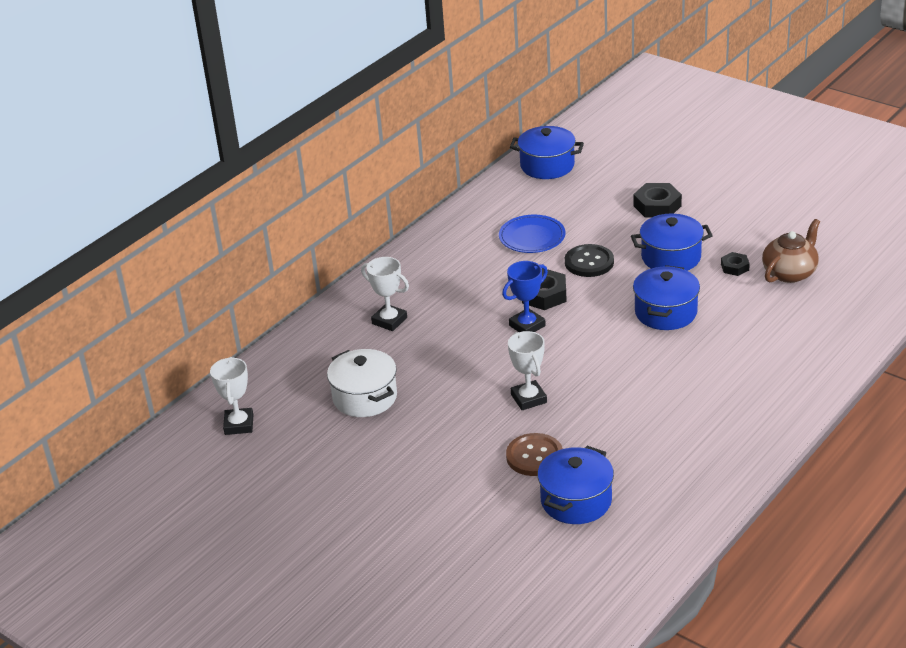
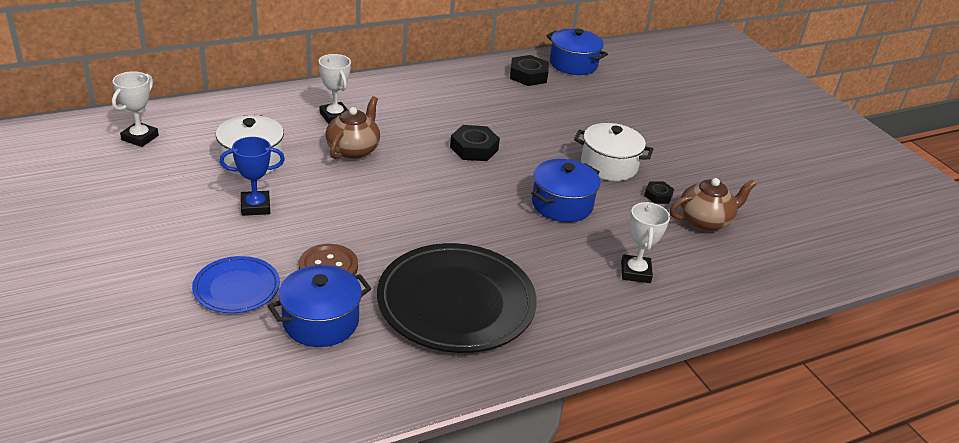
camera: 20 degrees right, 0 degrees up
(442, 345) = (353, 149): none -> brown teapot
(527, 326) = (436, 165): blue trophy -> blue trophy (255, 207)
(528, 398) = (375, 219): white trophy -> white trophy (635, 272)
(532, 237) = (509, 105): blue plate -> blue plate (236, 288)
(589, 262) = (536, 141): black button -> none
(657, 206) = (635, 124): black nut -> black nut (528, 75)
(662, 435) = (456, 302): none -> black plate
(671, 257) = (609, 165): blue pot -> white pot

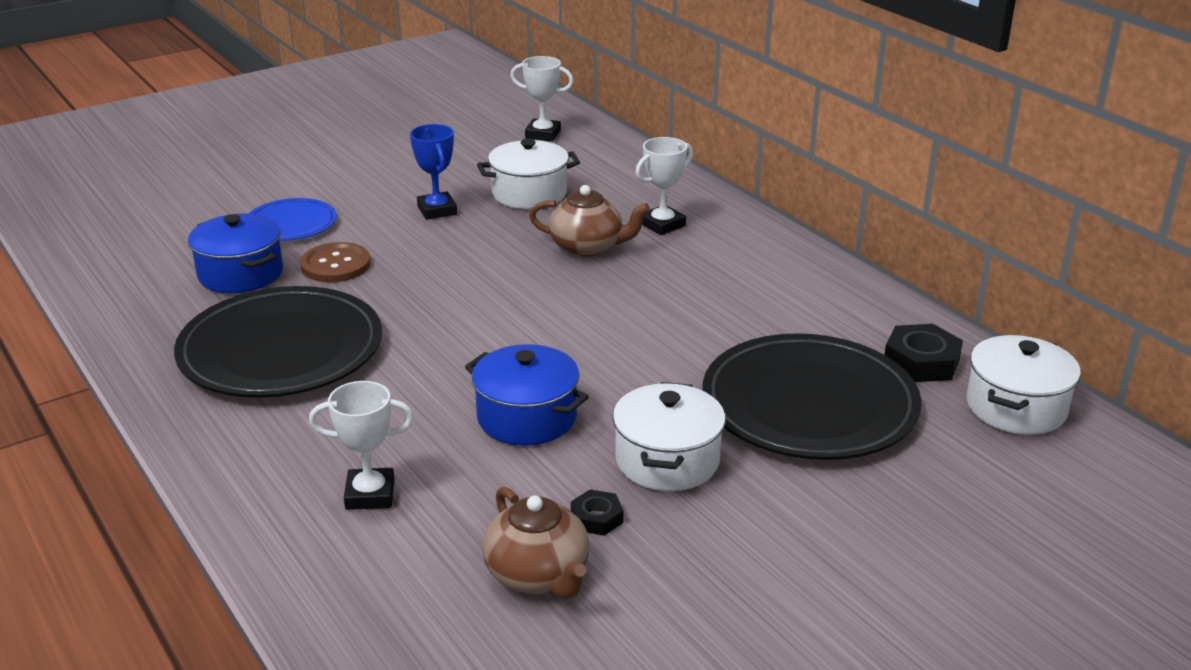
camera: 85 degrees right, 5 degrees down
(474, 148) = (644, 331): black nut -> none
(562, 114) = (809, 405): none -> black plate
(573, 64) = (1016, 407): blue pot -> white pot

